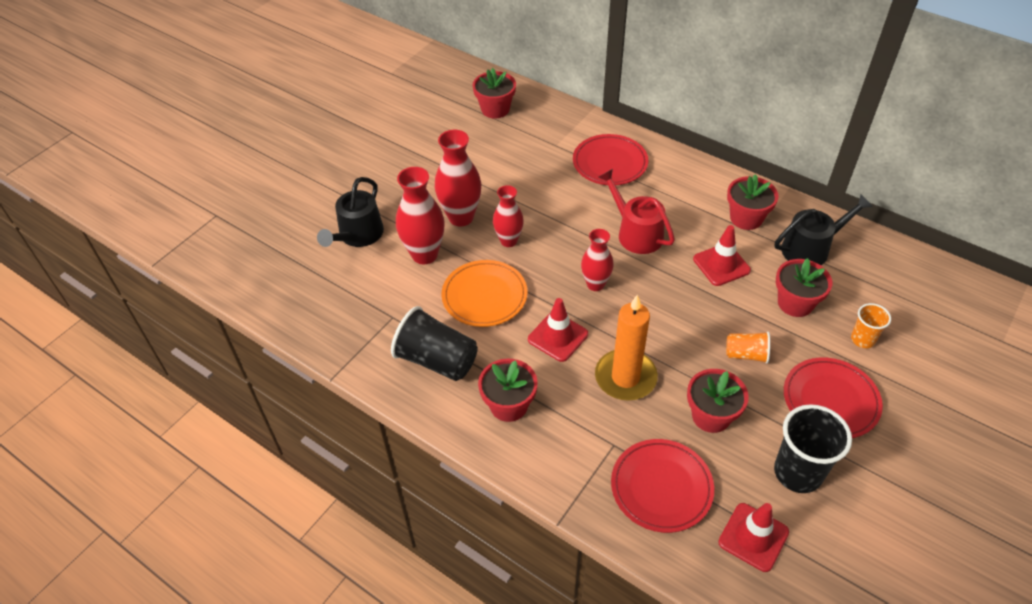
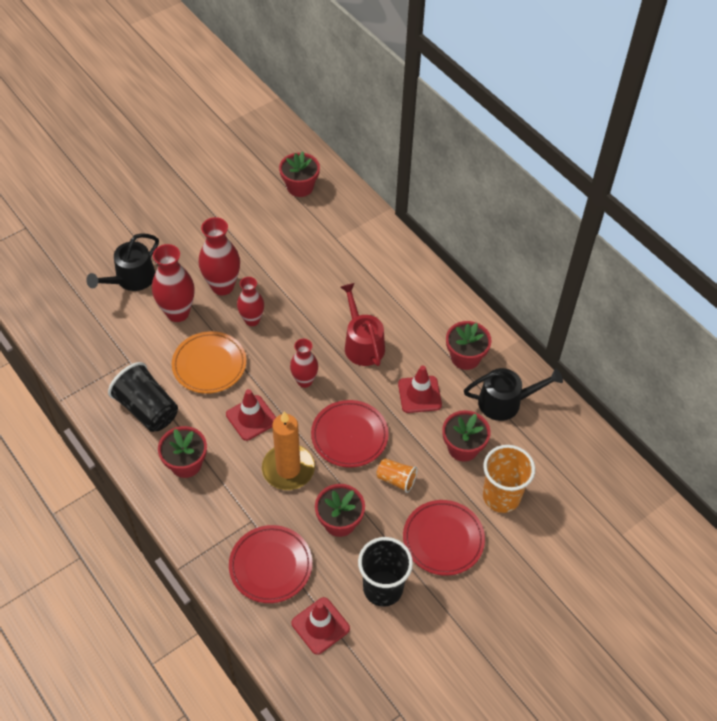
camera: 15 degrees right, 5 degrees up
(610, 163) = (374, 270): red plate -> red plate (349, 436)
(862, 339) = (501, 496): orange cup -> orange cup, size x1.79

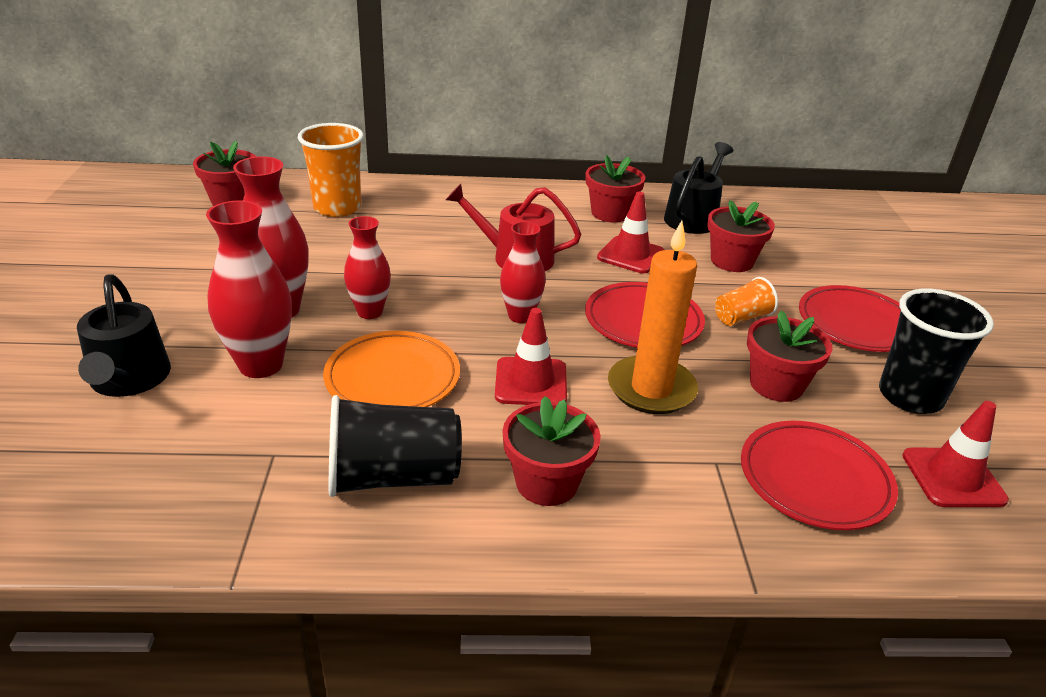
camera: 55 degrees left, 20 degrees down
(501, 496) = (819, 267): orange cup -> orange cup (337, 208)

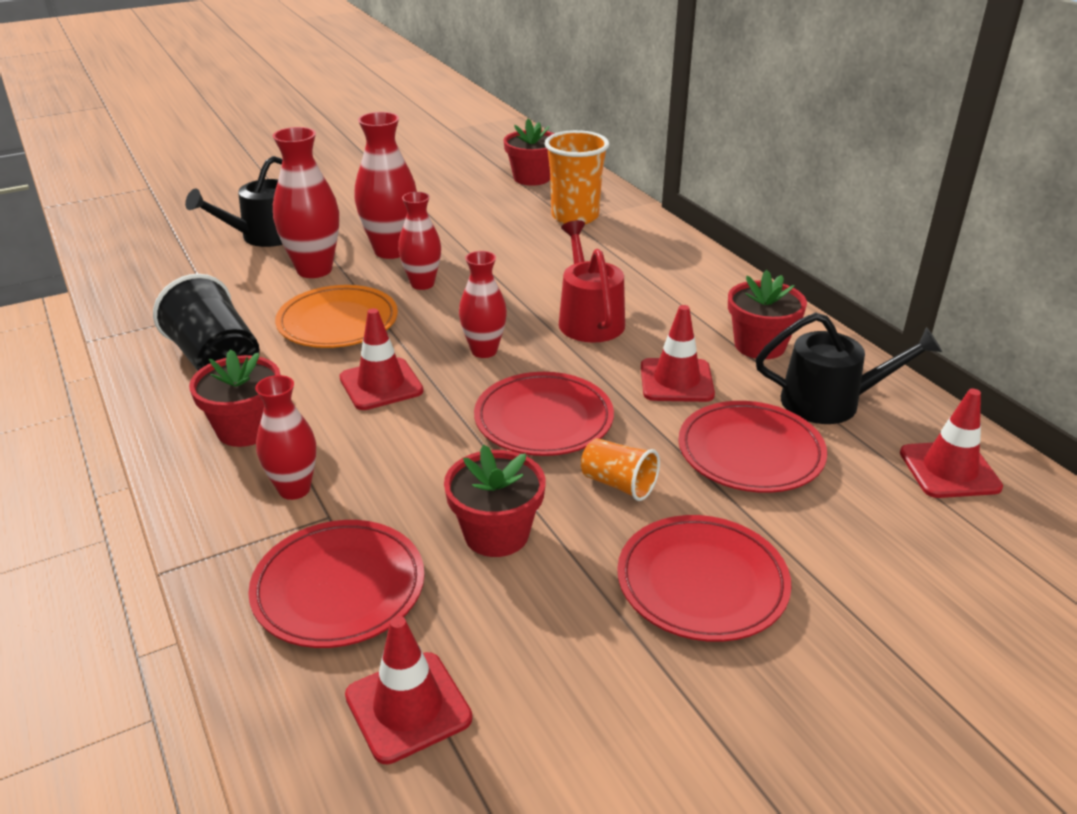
camera: 65 degrees right, 0 degrees up
(651, 389) = (422, 452): orange candle -> none
(666, 473) = (294, 489): none -> red vase
(732, 261) = (750, 452): red flower pot -> red plate
(781, 214) = (949, 470): none -> red traffic cone
(910, 396) = (561, 653): black cup -> none

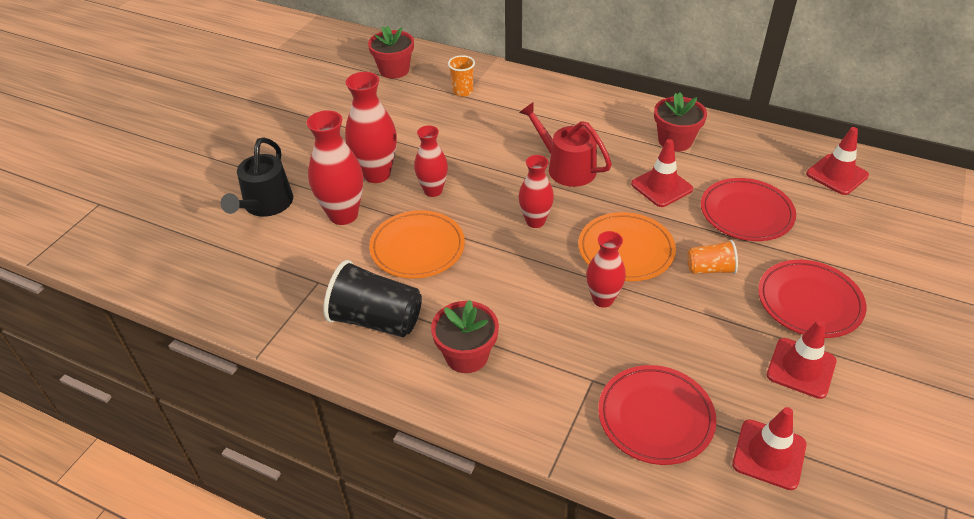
camera: 35 degrees left, 10 degrees up
(294, 489) = (551, 376): red vase -> red vase (603, 299)
(381, 384) = (506, 278): red traffic cone -> red traffic cone (801, 368)
(496, 534) = (690, 335): red flower pot -> none
(543, 420) = (626, 250): red plate -> orange plate
(575, 216) = (462, 91): orange cup -> orange cup, size x0.56
(830, 402) = (746, 161): black watering can -> none

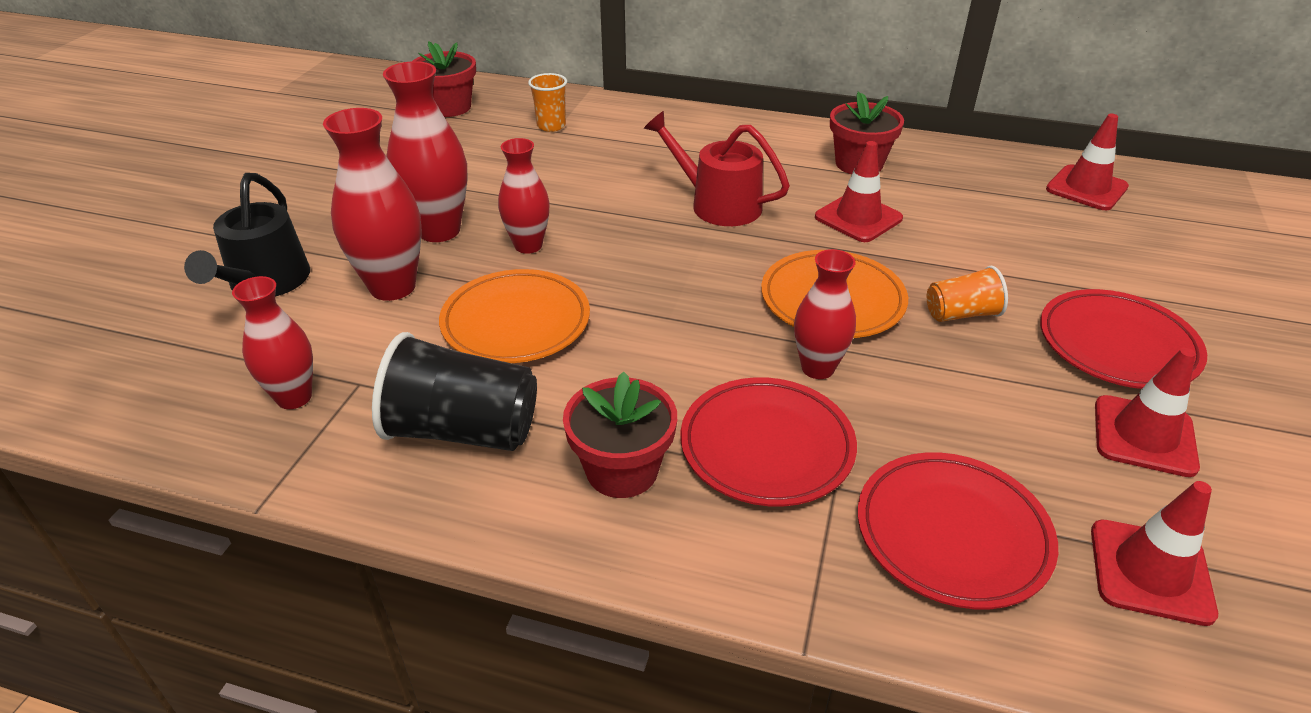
camera: 10 degrees left, 5 degrees down
(535, 221) = (689, 273): red vase -> red vase (294, 397)
(746, 213) = (985, 241): red plate -> red plate (766, 446)

